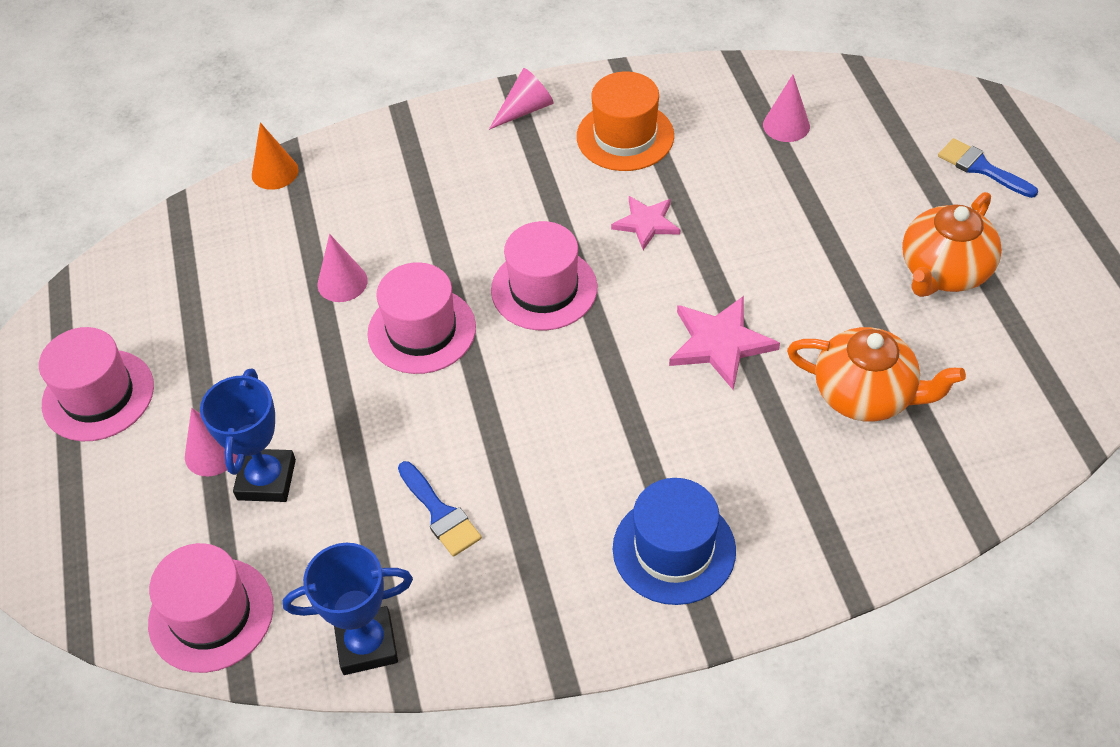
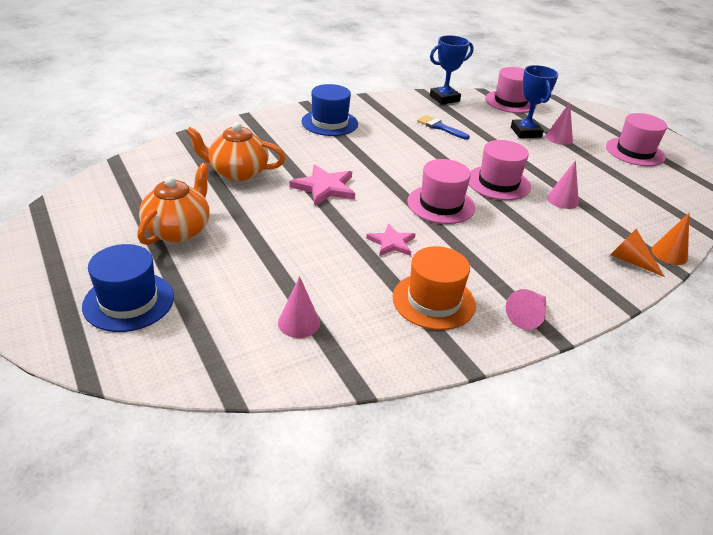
camera: 160 degrees right, 15 degrees down
(339, 167) = (630, 260): none -> orange cone
(981, 168) = (129, 301): blue brush -> blue hat

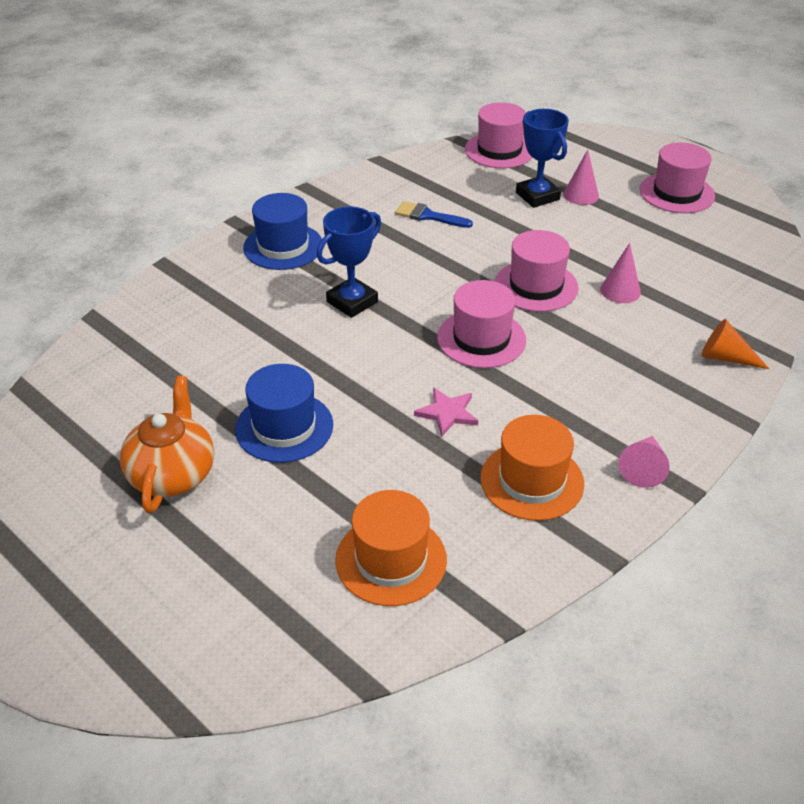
camera: 15 degrees left, 5 degrees up
(129, 301) = (168, 597): blue hat -> blue hat (284, 427)
(237, 172) = (202, 361): orange teapot -> none
(299, 323) = (391, 560): pink cone -> orange hat
(325, 187) = (327, 353): pink star -> none
(444, 98) = (414, 166): blue trophy -> blue trophy (352, 302)
(669, 254) = (764, 335): orange cone -> none

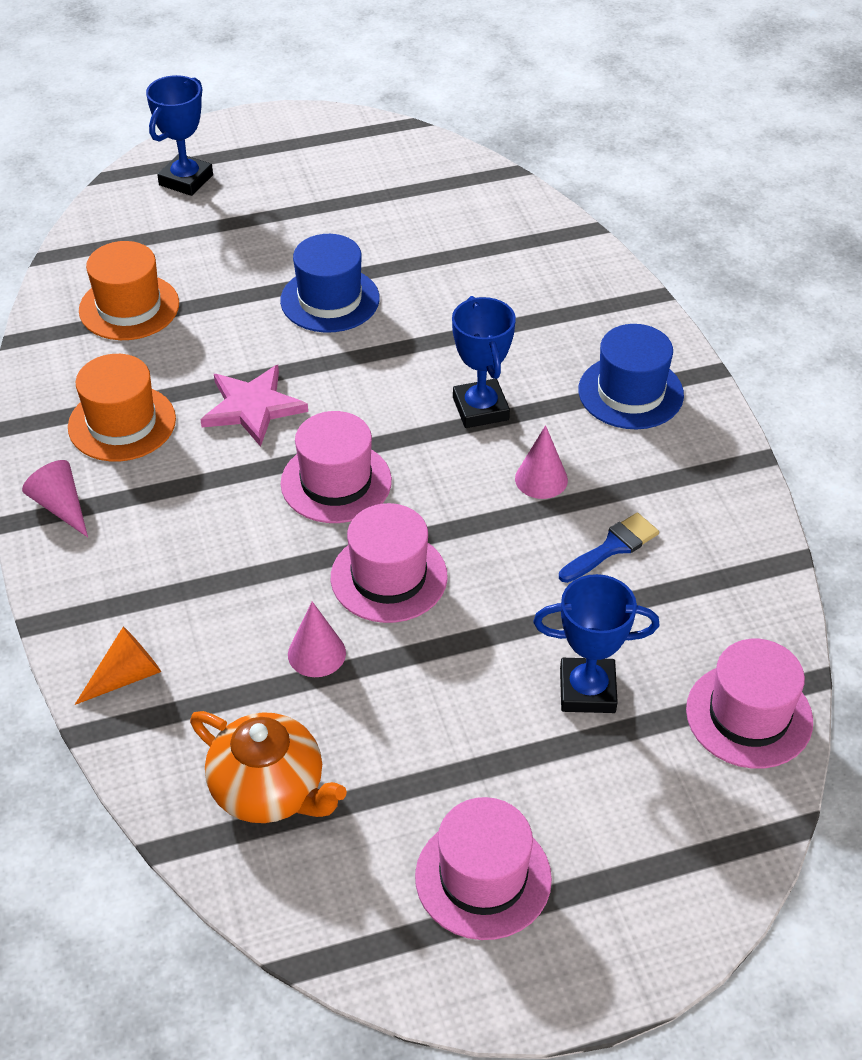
camera: 120 degrees right, 5 degrees up
(152, 632) = (186, 180): none -> blue trophy
(173, 473) = (331, 225): orange teapot -> orange teapot (270, 790)
(447, 413) = (252, 407): pink star -> pink star, size x1.50
(581, 195) = (557, 745): pink cone -> pink cone (541, 479)

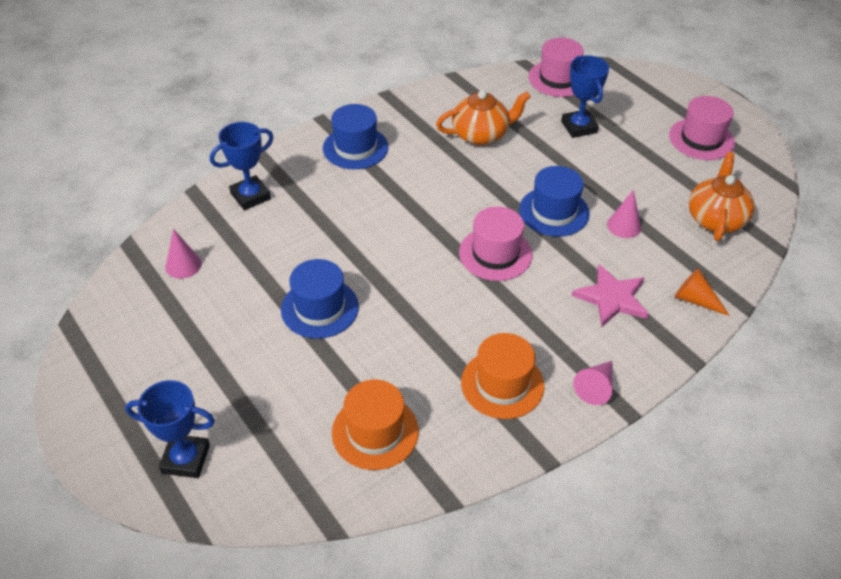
camera: 110 degrees left, 0 degrees up
(252, 407) = (450, 315): pink star -> pink star (612, 298)
(389, 577) = (554, 212): pink hat -> blue hat
(480, 409) = (399, 206): blue trophy -> blue trophy (250, 196)
(541, 479) = (445, 169): pink cone -> pink cone (183, 265)
(612, 547) = (481, 134): blue brush -> orange teapot

